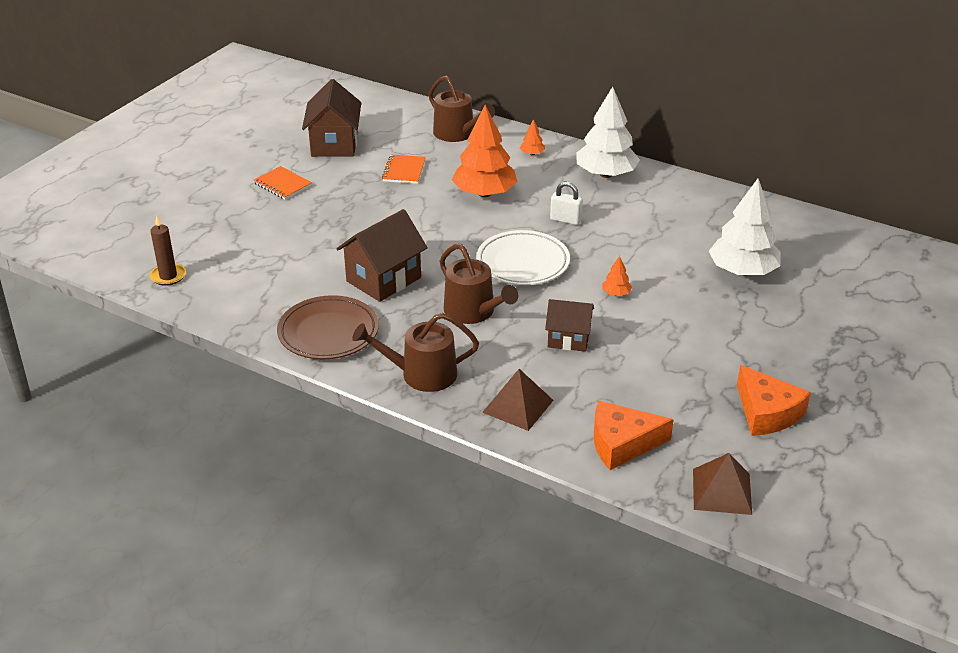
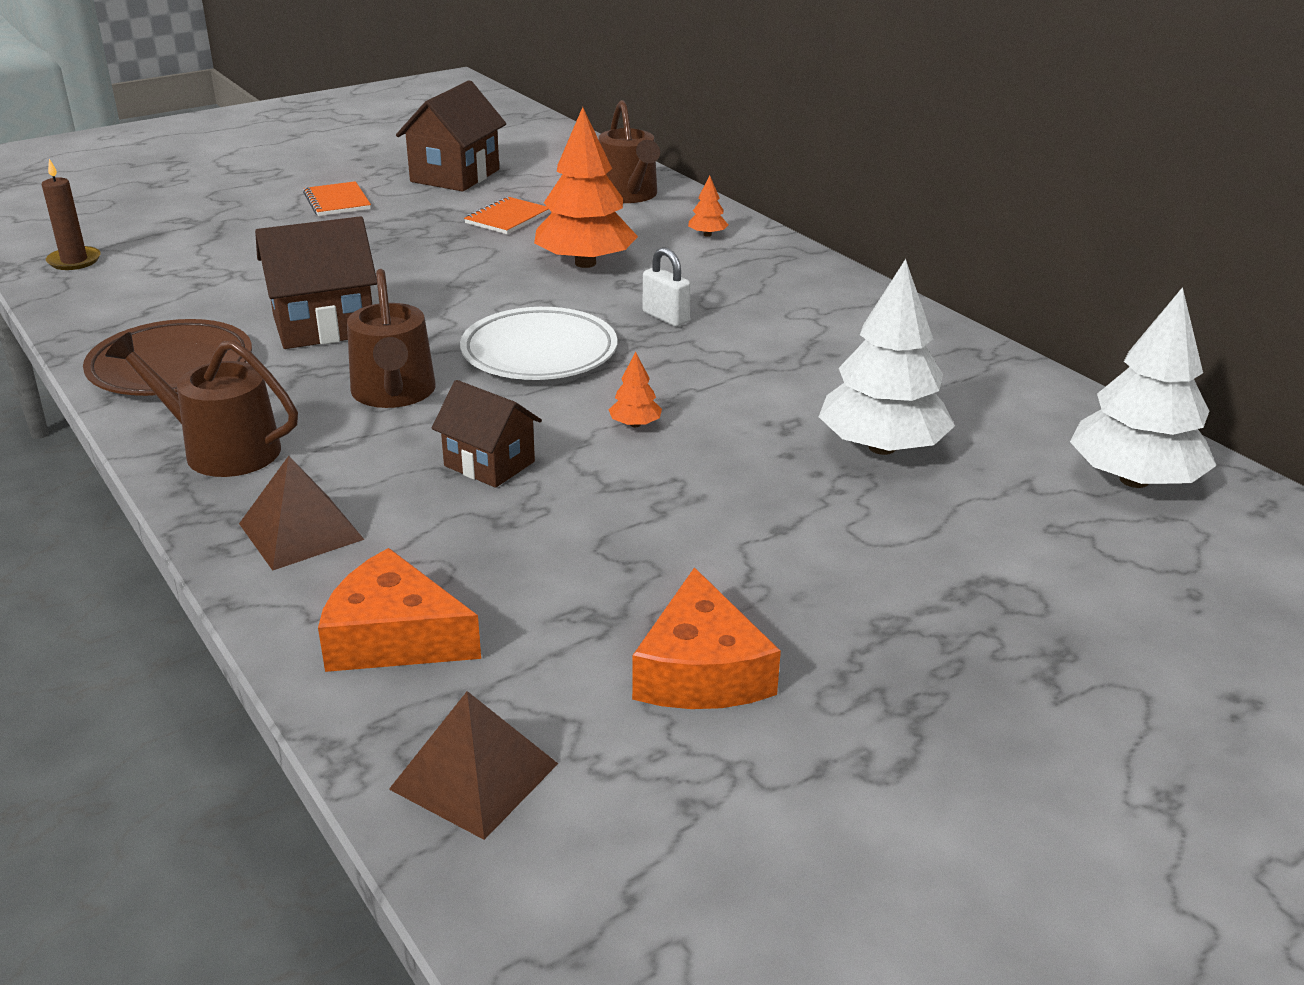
camera: 25 degrees right, 5 degrees down
(606, 174) = (790, 278): white tree -> white tree (1133, 480)

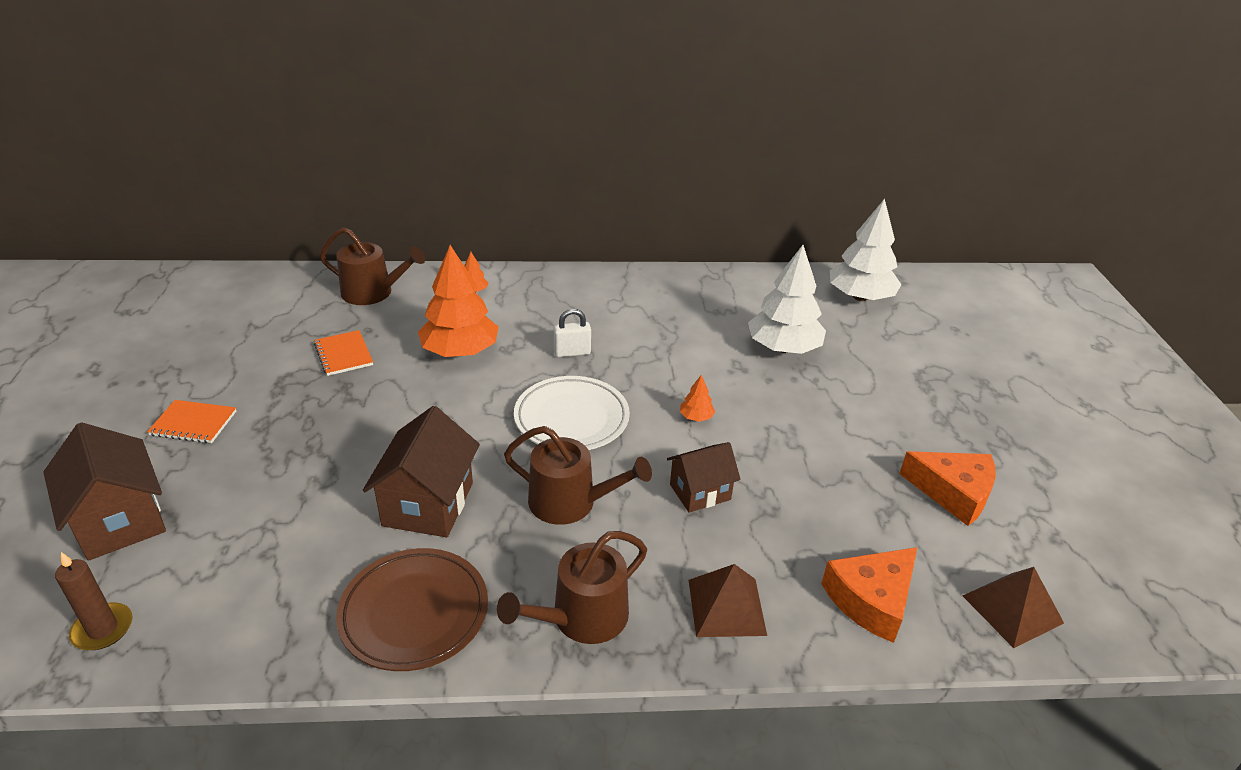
camera: 60 degrees left, 5 degrees up
(455, 176) = (228, 349): brown house -> brown house (120, 520)

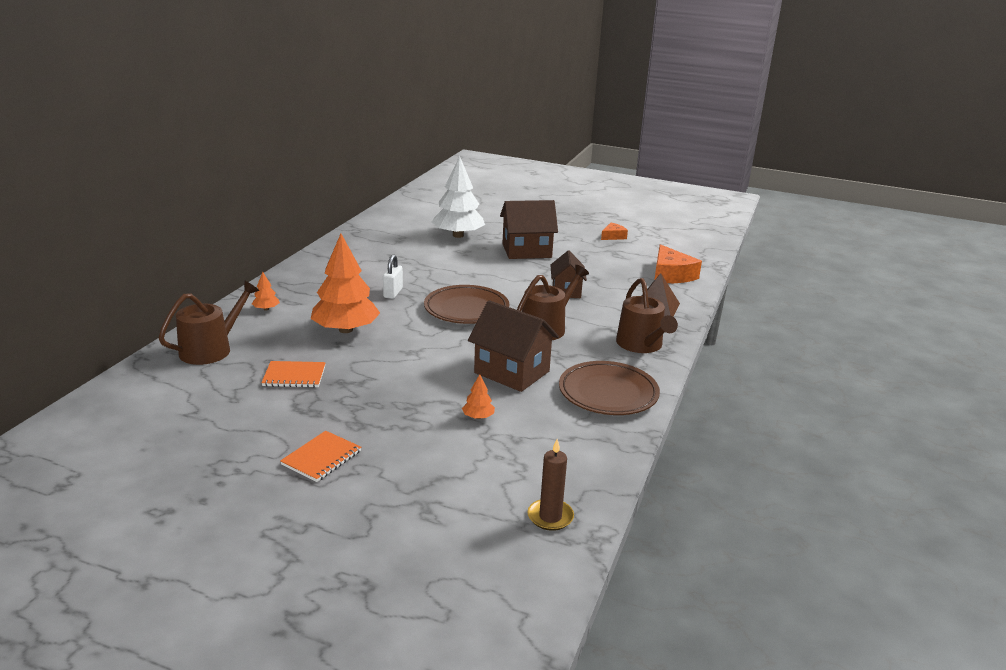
camera: 65 degrees left, 10 degrees down
(120, 520) = (427, 504): brown house -> brown house (526, 251)
(571, 419) = (466, 309): white plate -> brown plate
(696, 417) = (500, 275): orange tree -> orange tree (478, 417)
(860, 297) = (430, 203): white tree -> none
(953, 492) = (613, 236): orange cheese -> orange cheese, size x0.55
(1012, 609) = (692, 250): brown pyramid -> none

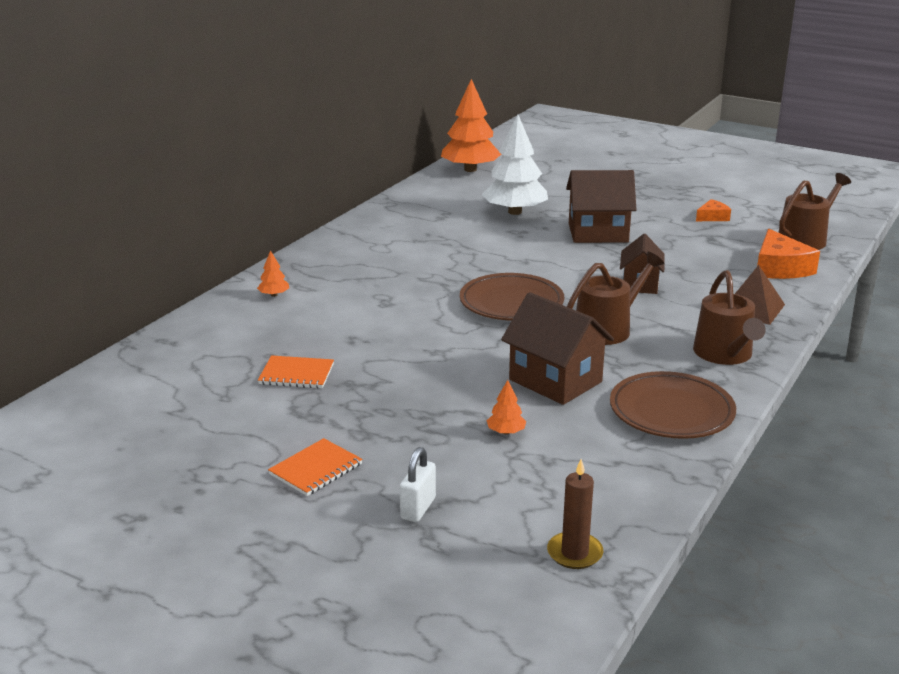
camera: 10 degrees right, 0 degrees up
(211, 349) = (206, 339): brown watering can -> brown watering can (805, 239)
(345, 330) = (363, 322): orange tree -> orange tree (470, 169)
(393, 293) = (425, 280): white padlock -> white padlock (418, 508)

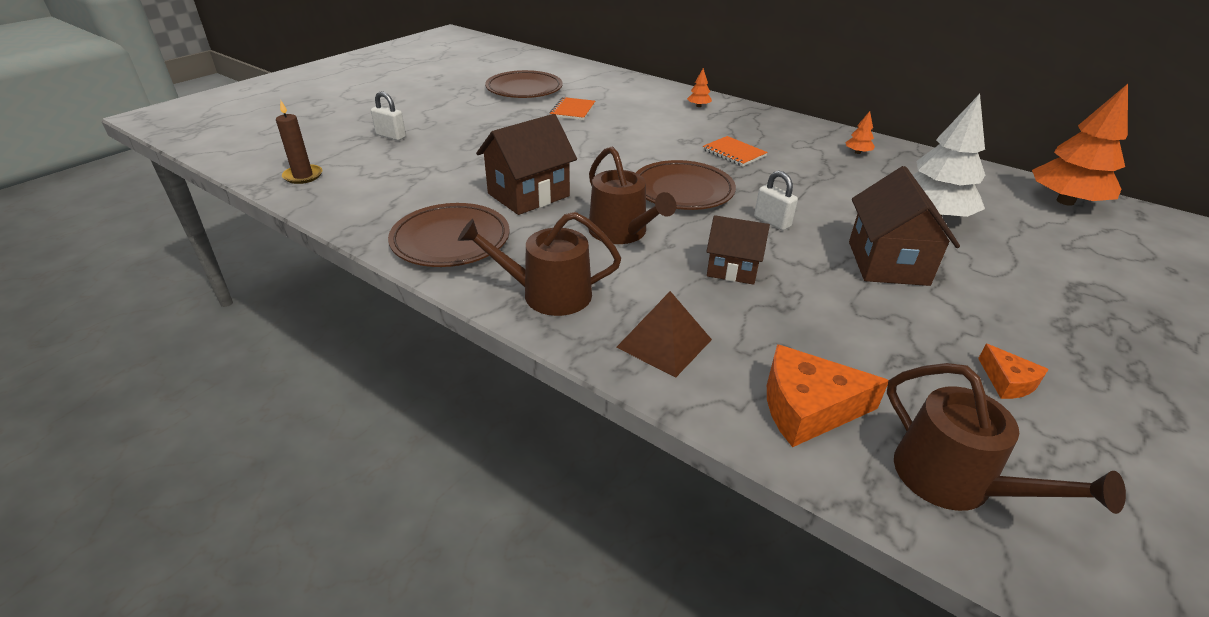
camera: 95 degrees right, 10 degrees up
(208, 420) = (524, 89): none -> brown plate
(316, 469) = (453, 113): orange notebook -> orange notebook (734, 153)
(506, 432) = (461, 168): orange tree -> orange tree (857, 152)
(554, 267) = (772, 222): none -> white padlock

